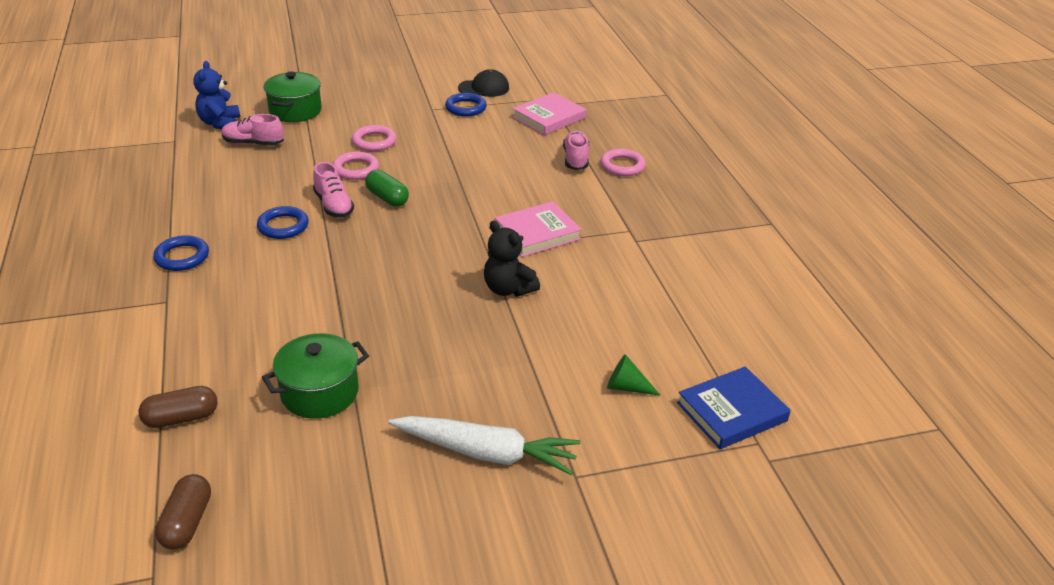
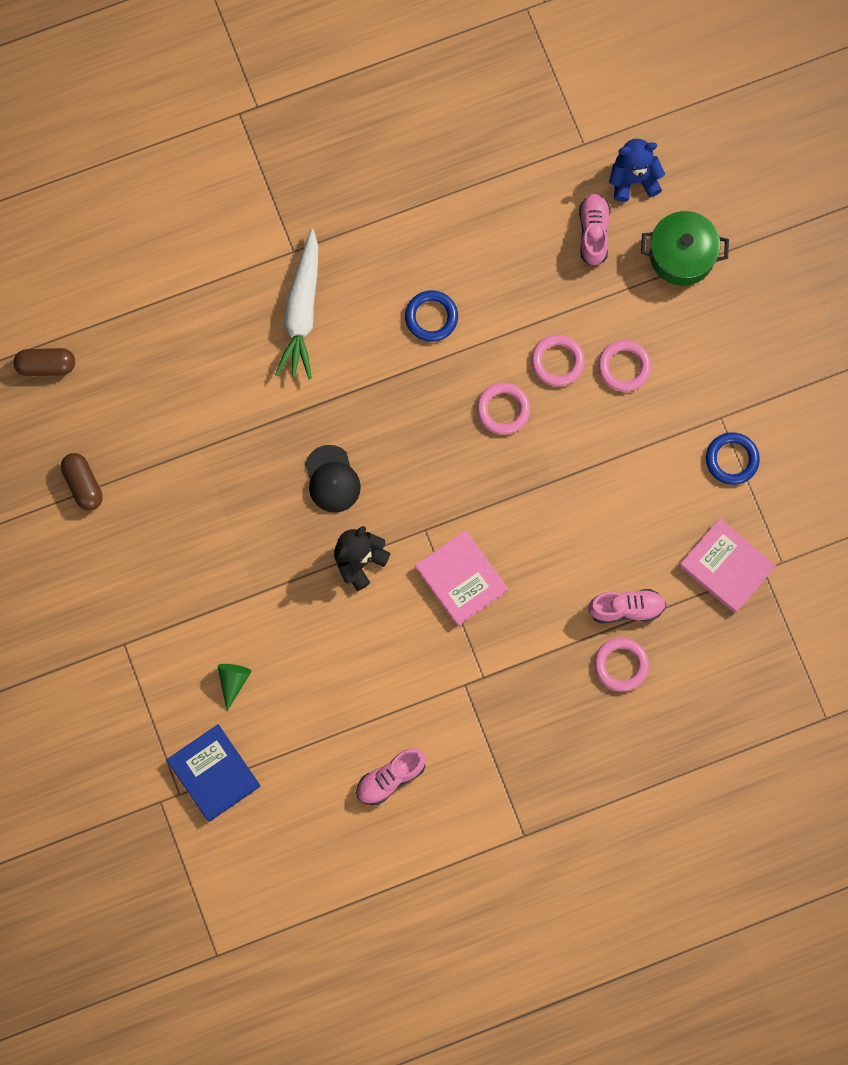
camera: 85 degrees right, 40 degrees up
(181, 418) = (148, 321): brown capsule -> brown capsule (83, 484)
(182, 257) = (363, 238): blue ring -> none
(320, 392) = (192, 422): green pot -> none
(334, 205) = (478, 357): pink shoe -> pink shoe (390, 778)
(387, 198) = (503, 409): green capsule -> pink ring
(484, 88) = (793, 474): black cap -> black cap (332, 479)
(487, 453) = (140, 571): white carrot -> white carrot (302, 311)

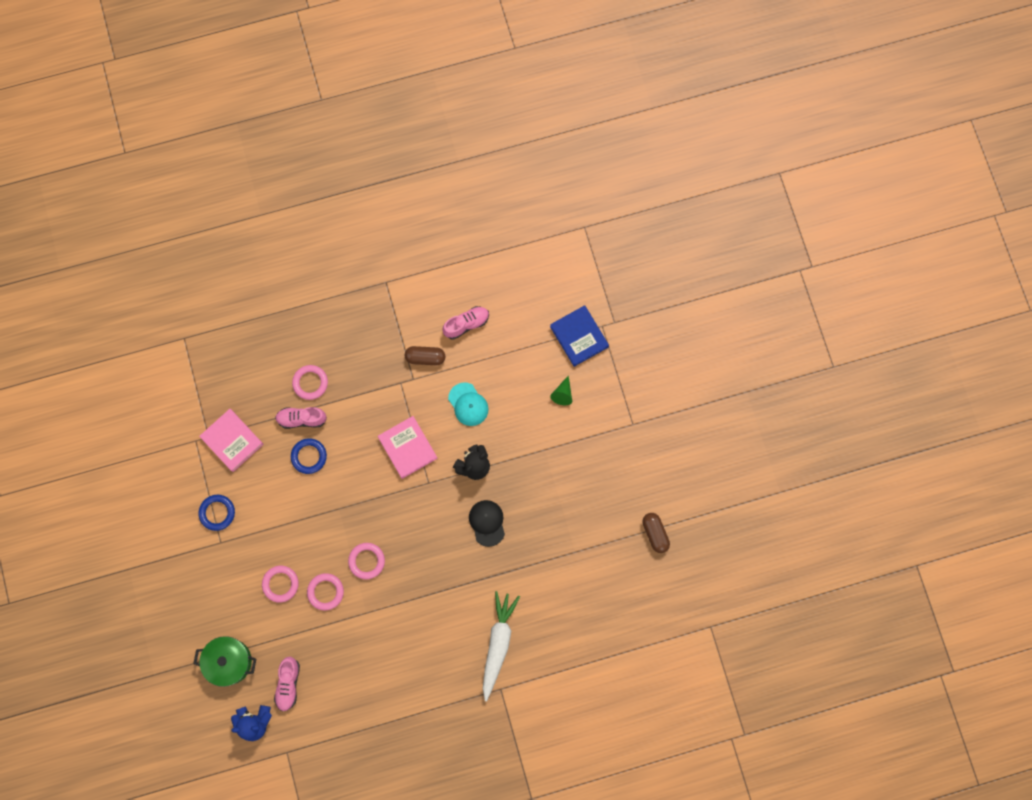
camera: 175 degrees left, 0 degrees up
(46, 365) = (677, 620): brown capsule -> brown capsule (425, 357)
(376, 653) = (468, 404): none -> turquoise cap
(431, 317) = (408, 631): blue ring -> blue ring (309, 456)

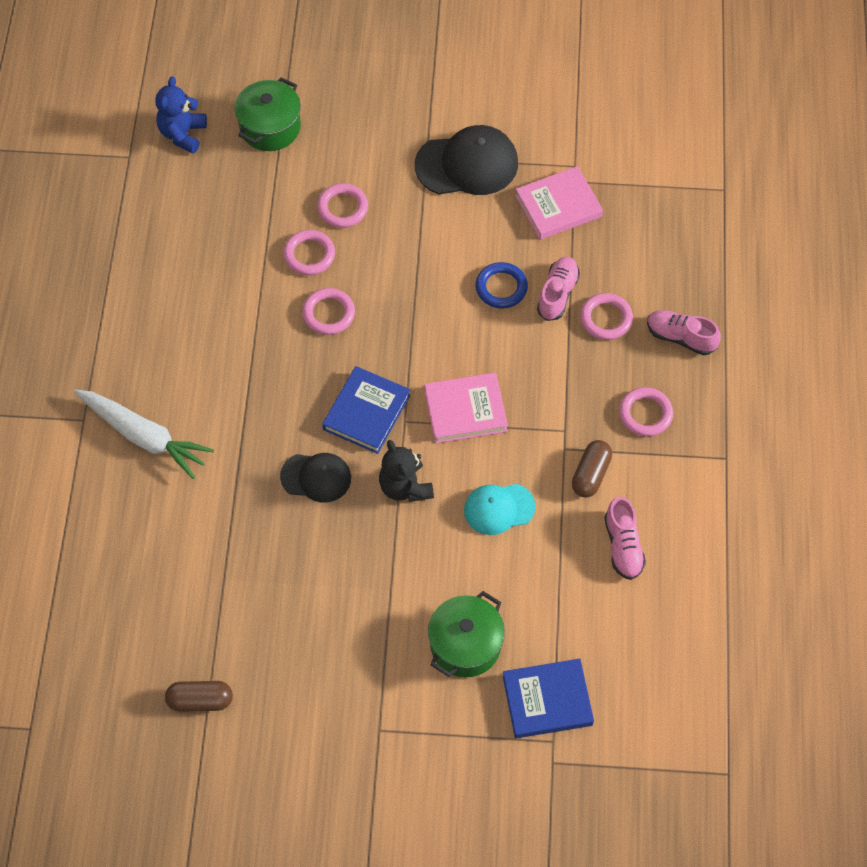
camera: 110 degrees right, 15 degrees down
(217, 513) = (467, 164): blue ring -> black cap
(288, 684) = (211, 181): pink shoe -> pink shoe (680, 337)
(371, 338) = (645, 414): none -> pink ring
(430, 509) = (366, 412): none -> blue book
(563, 394) = (465, 645): green cone -> green pot

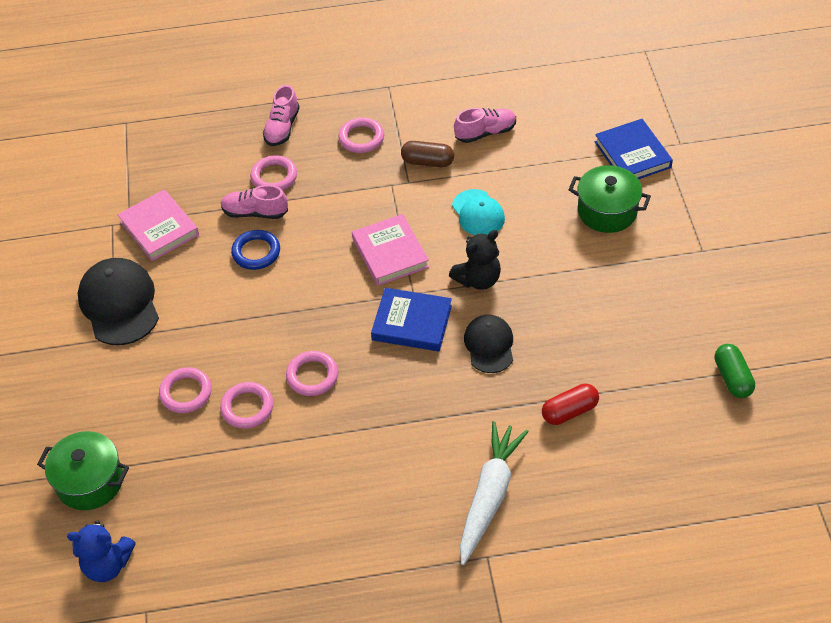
camera: 100 degrees left, 10 degrees down
(200, 701) = (732, 378): brown capsule -> green capsule
(212, 531) = (569, 411): none -> red capsule

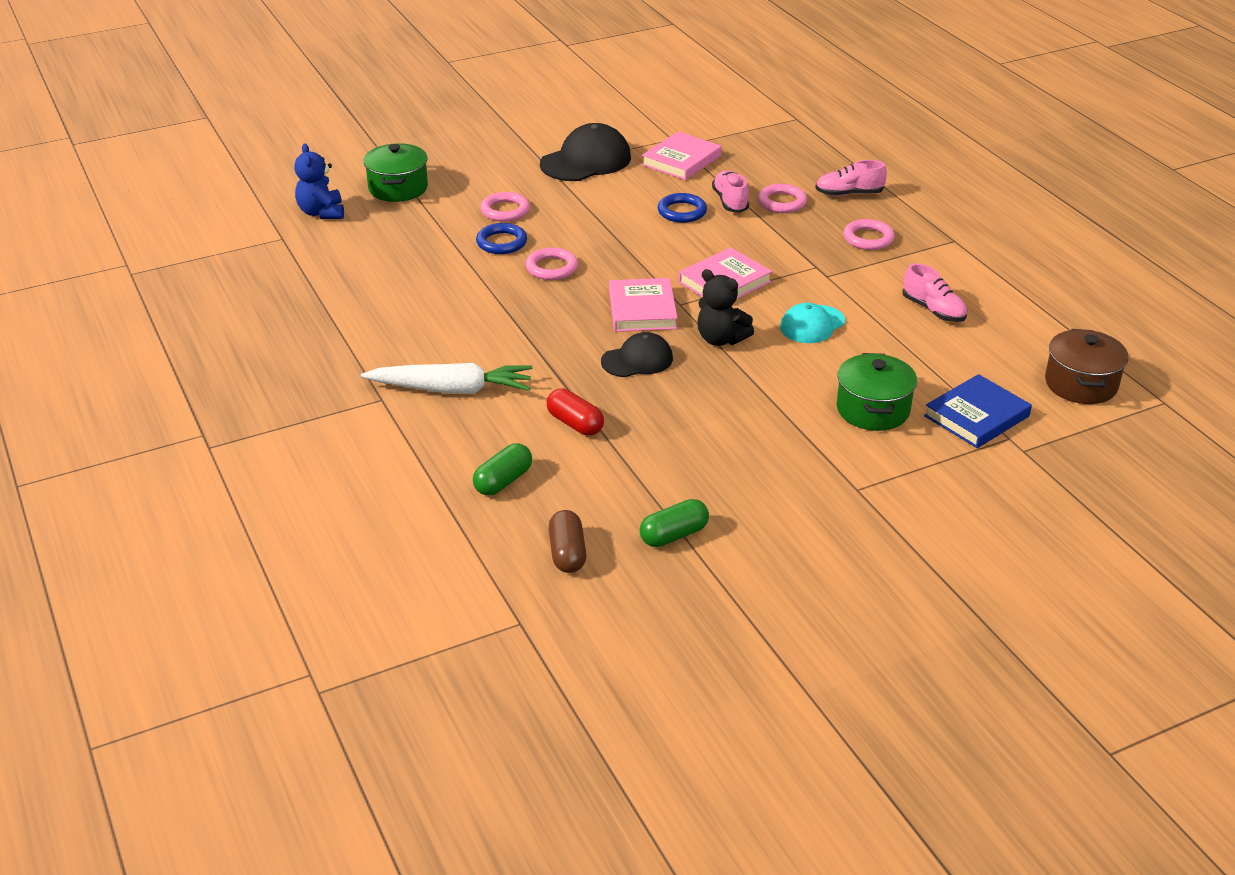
camera: 70 degrees right, 15 degrees down
(247, 407) = (501, 242): pink ring -> blue ring
(412, 323) = (642, 310): blue book -> pink book
(427, 162) = (863, 282): brown capsule -> brown capsule (567, 553)
(610, 85) = (1081, 384): none -> brown pot
(636, 480) = (503, 481): none -> green capsule

